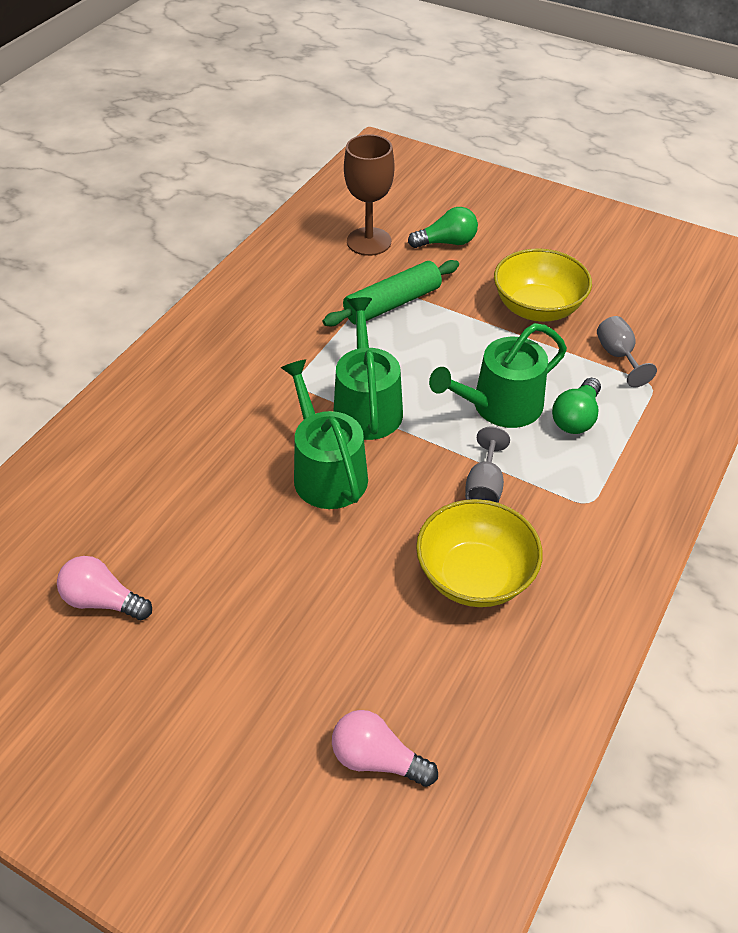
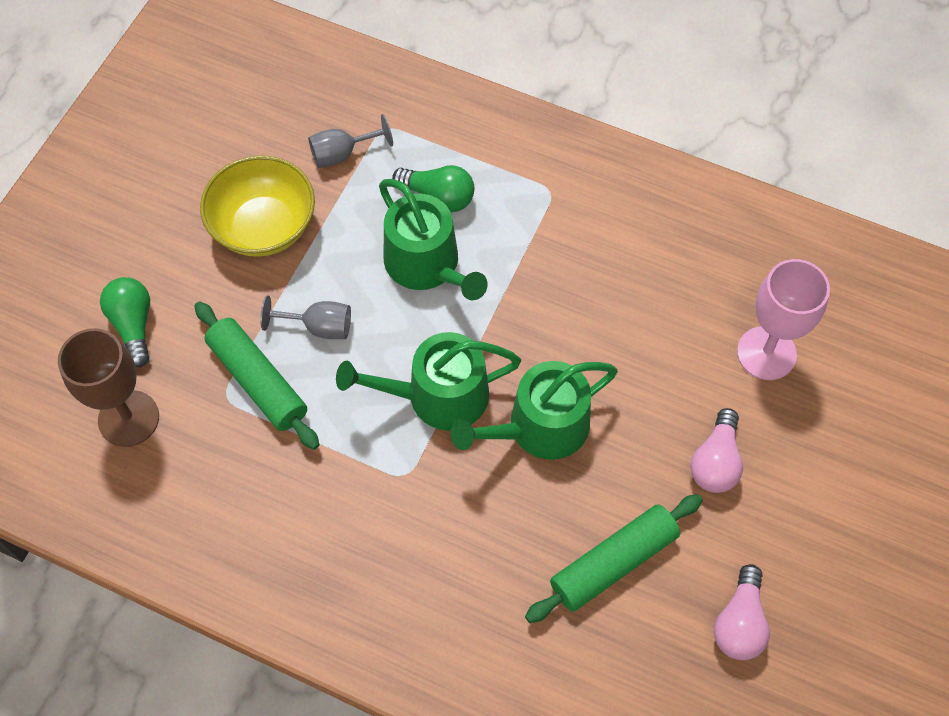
camera: 95 degrees left, 15 degrees up
(186, 512) = (613, 563): none -> green rolling pin
(377, 759) = (848, 354): pink light bulb -> pink light bulb (715, 461)
(386, 672) = (766, 353): none -> pink goblet
(475, 576) = (652, 285): yellow bowl -> none
(484, 486) = (541, 279): grey goblet -> grey goblet (319, 327)

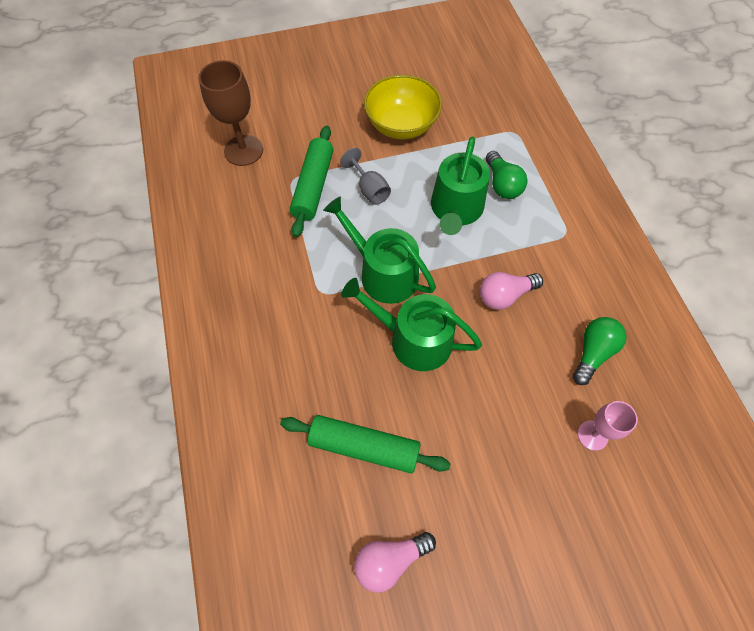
camera: 50 degrees right, 0 degrees up
(133, 325) = (295, 116): green light bulb -> green light bulb (593, 353)
(342, 154) = (478, 125): grey goblet -> none
(715, 461) = (487, 459): pink light bulb -> pink light bulb (505, 295)
(766, 353) = (592, 435): pink goblet -> pink goblet, size x0.60

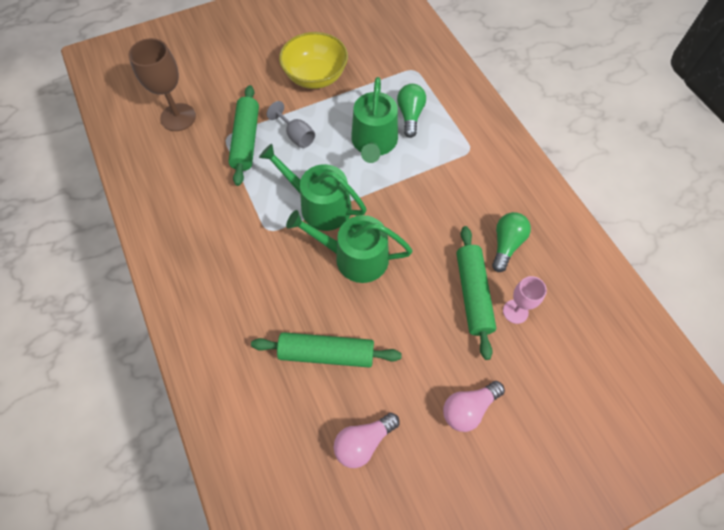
camera: 10 degrees left, 0 degrees up
(502, 184) = (410, 115): green light bulb -> green light bulb turned 150 degrees counterclockwise
(505, 295) = (426, 209): pink light bulb -> pink light bulb (468, 408)
(545, 406) = (473, 294): none -> green rolling pin

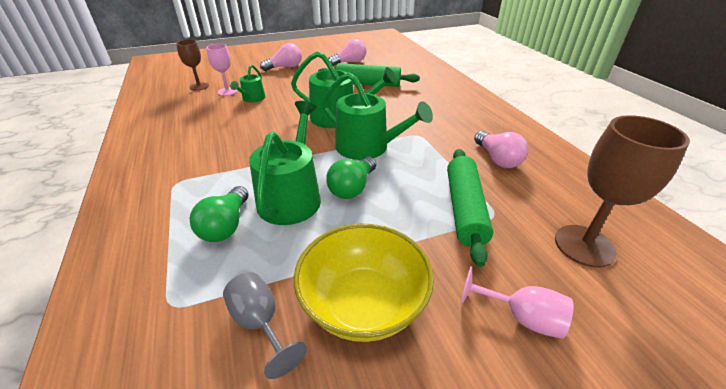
camera: 175 degrees left, 25 degrees down
(201, 197) = (497, 159): none -> pink light bulb
(236, 76) = (521, 317): none -> pink goblet
(296, 136) = (395, 210): grey goblet -> grey goblet (260, 323)
(473, 294) = (252, 98): green rolling pin -> green watering can
(506, 244) = (204, 118): green light bulb -> green light bulb (352, 188)
(563, 324) = (199, 86): none -> brown goblet

